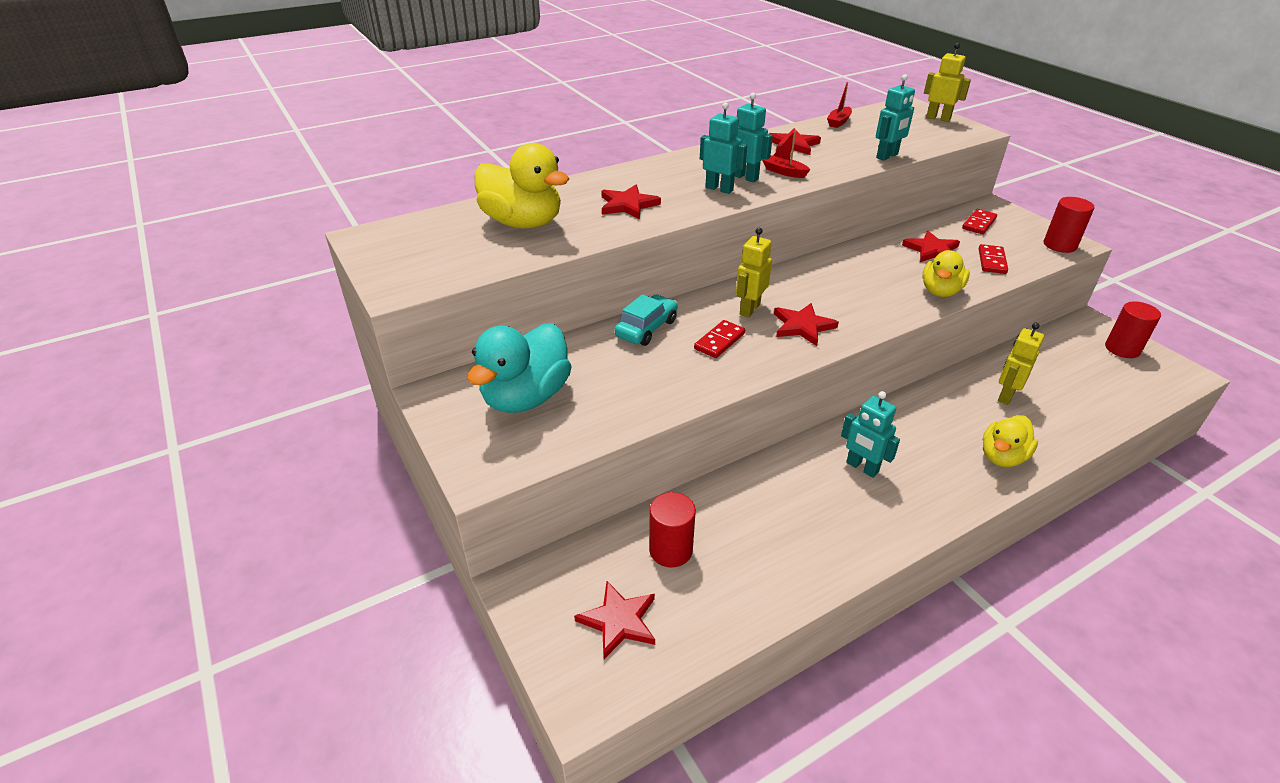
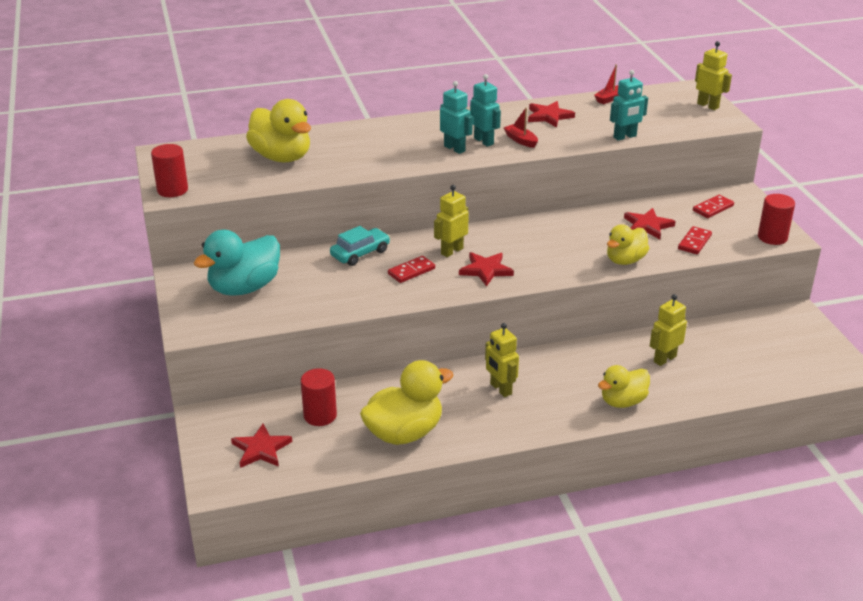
camera: 15 degrees right, 5 degrees down
(628, 205) = (371, 153): red star -> none
(788, 553) = (404, 433): none -> yellow duck
(862, 467) = (500, 389): turquoise robot -> yellow robot
(1122, 349) = (807, 340): red cylinder -> red cylinder (172, 190)

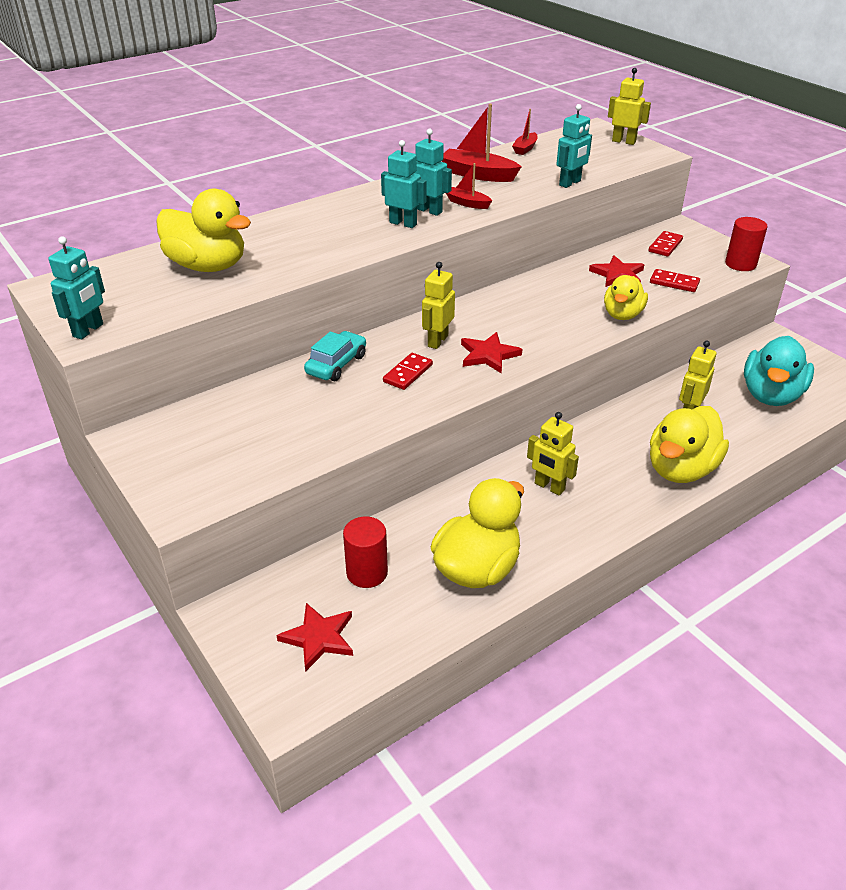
camera: 20 degrees left, 5 degrees up
(172, 190) = (88, 330): red cylinder -> turquoise robot
(244, 288) = (220, 436): turquoise duck -> turquoise duck (771, 395)
(549, 116) = (478, 174): red star -> red boat
(623, 401) = (681, 469): yellow duck -> yellow duck, size x1.57
(694, 242) = (674, 283): red domino -> red domino turned 75 degrees counterclockwise

